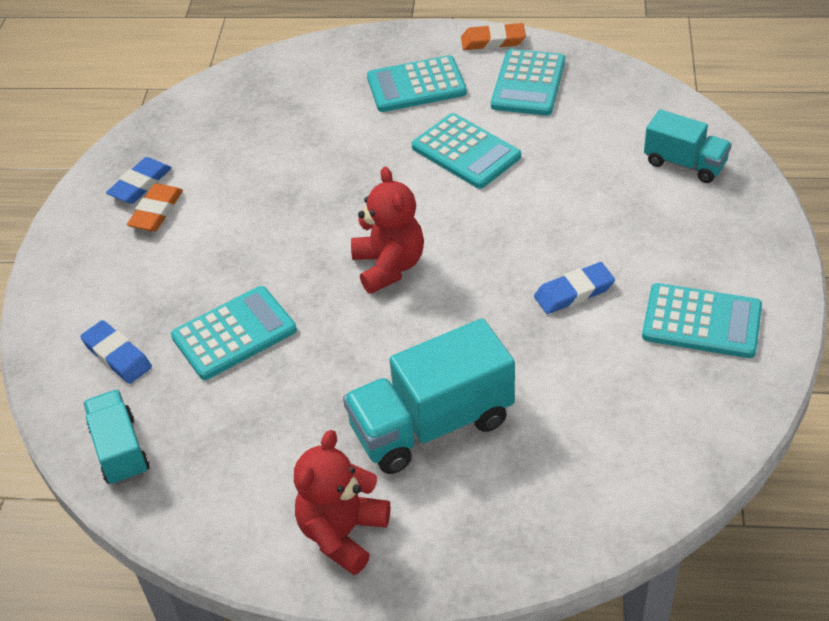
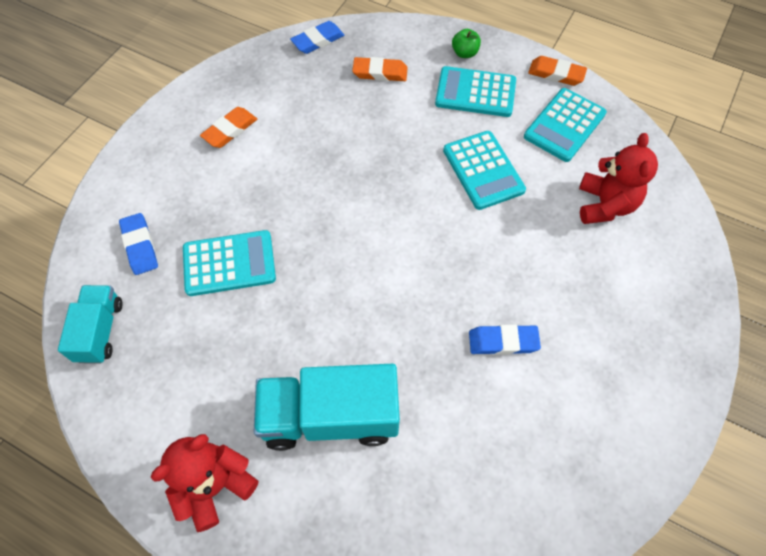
camera: 20 degrees right, 15 degrees up
(140, 184) = (231, 101): blue eraser -> blue eraser (318, 40)
(299, 101) = (380, 72): none -> orange eraser
(383, 53) = (464, 53): none -> green apple
(389, 266) = (371, 252): red teddy bear -> red teddy bear (605, 205)
(685, 163) = (657, 255): turquoise truck -> none
(701, 321) = (594, 419): turquoise calculator -> none

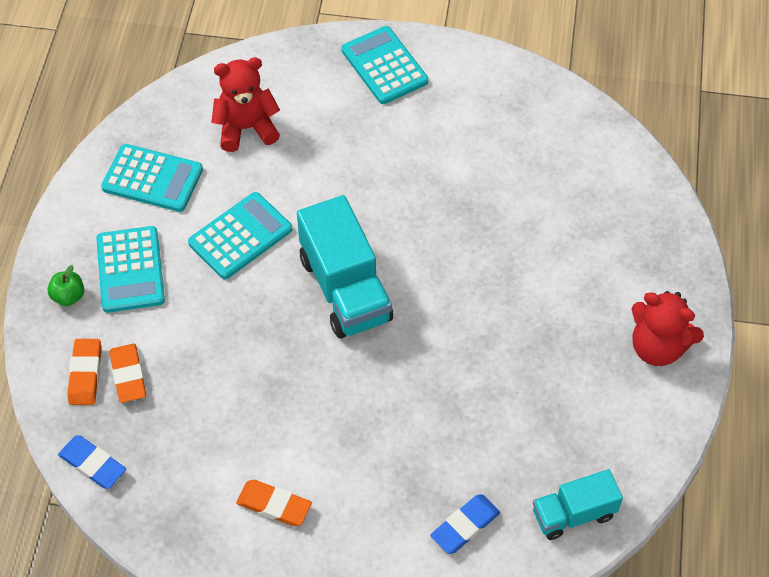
camera: 110 degrees left, 5 degrees down
(229, 263) = (447, 428): turquoise calculator -> turquoise calculator (384, 66)
(330, 416) = (558, 283): turquoise truck -> turquoise truck (345, 289)
(503, 342) = (428, 176): blue eraser -> none
(556, 74) = (76, 200): orange eraser -> orange eraser (85, 374)

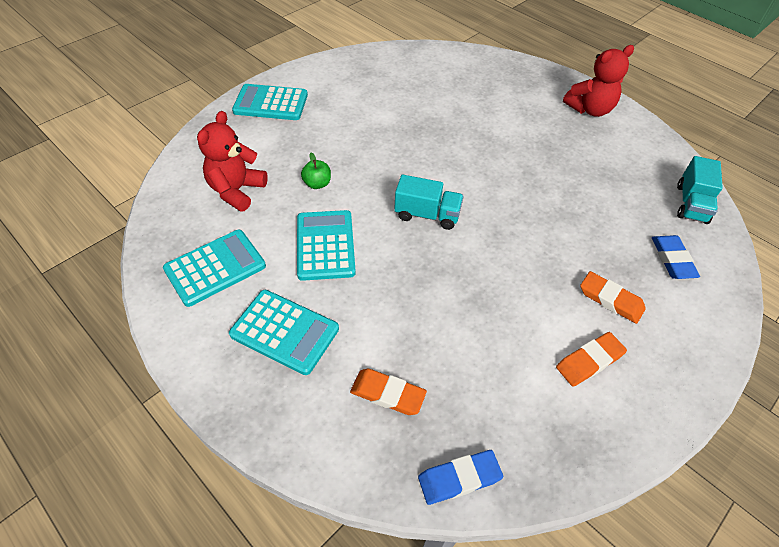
camera: 55 degrees left, 5 degrees down
(68, 296) = (265, 393): green apple -> green apple (317, 184)
(85, 374) = (358, 428): orange eraser -> orange eraser (610, 300)
(345, 289) = (427, 214): turquoise truck -> turquoise truck, size x0.59

